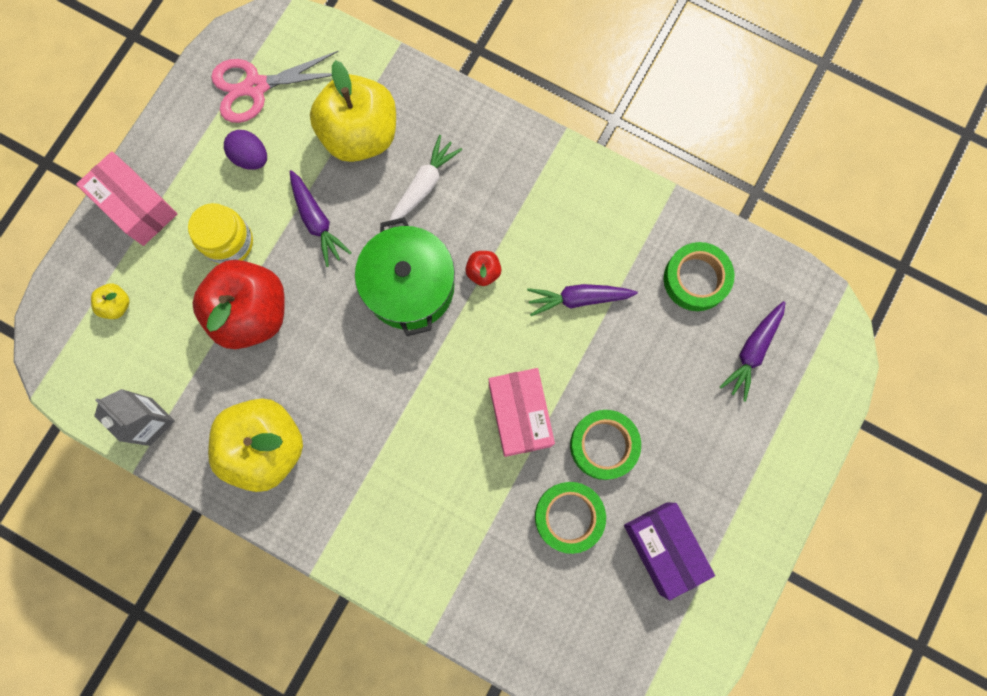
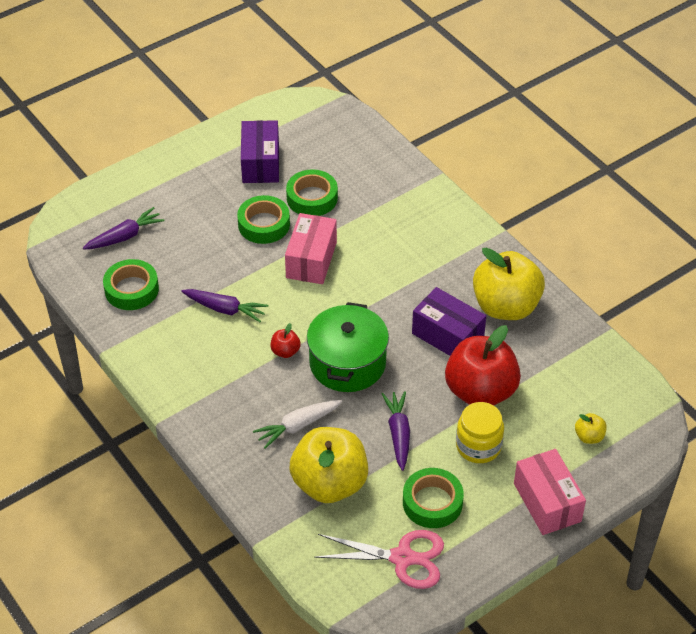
camera: 155 degrees left, 30 degrees down
(151, 421) = (587, 351): grey carton -> none
(250, 157) = (432, 502): purple egg -> green tape
(316, 373) = (447, 336): none -> purple box

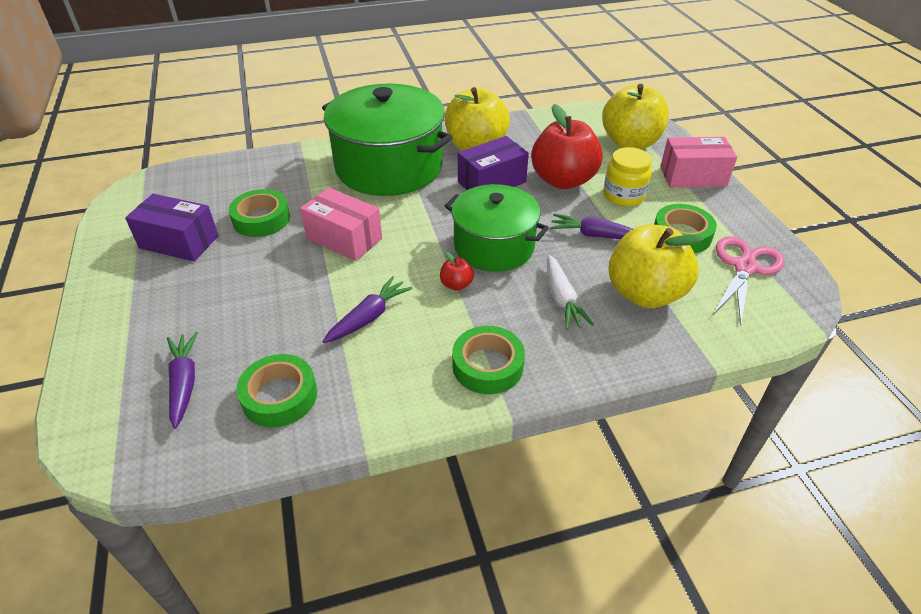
camera: 70 degrees left, 5 degrees down
(264, 224) = (268, 260): green tape -> green tape (487, 366)
(433, 252) = (389, 166): none -> green pot
(589, 436) = (630, 143): yellow apple -> yellow apple, size x2.41

